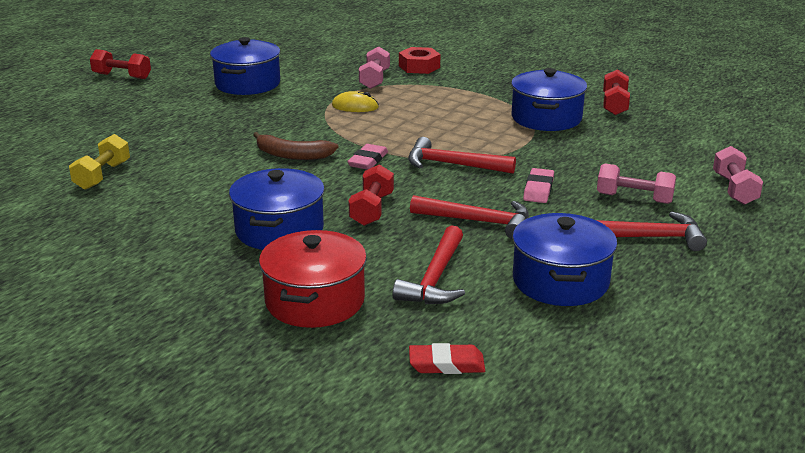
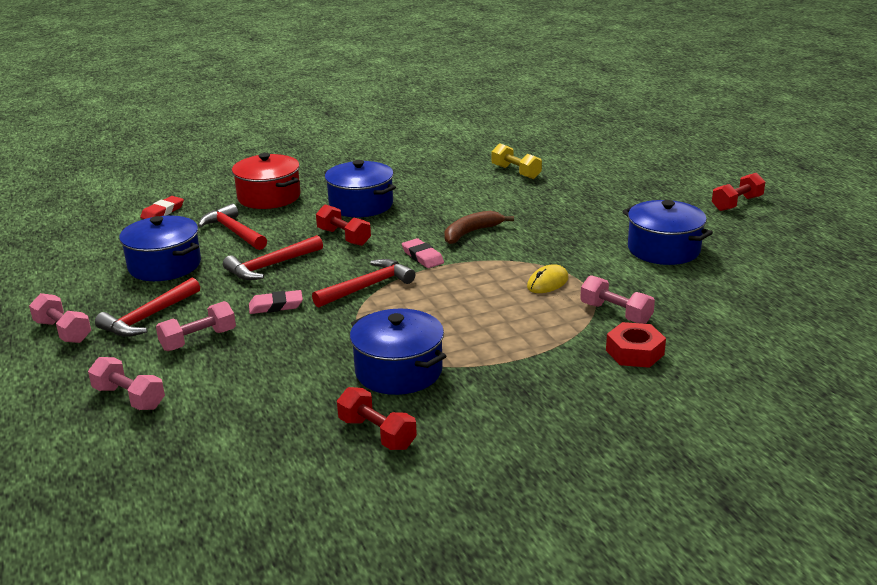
camera: 125 degrees right, 0 degrees up
(538, 189) = (276, 306): pink eraser -> pink eraser turned 60 degrees counterclockwise
(736, 267) = (63, 331): none -> pink dumbbell

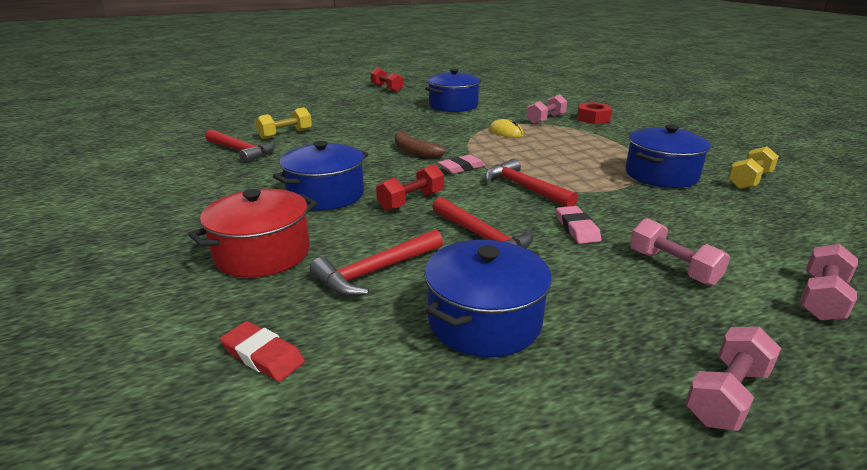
camera: 90 degrees left, 0 degrees up
(148, 317) = (641, 312): red hammer -> red hammer (242, 151)
(377, 433) = (749, 180): red dumbbell -> yellow dumbbell

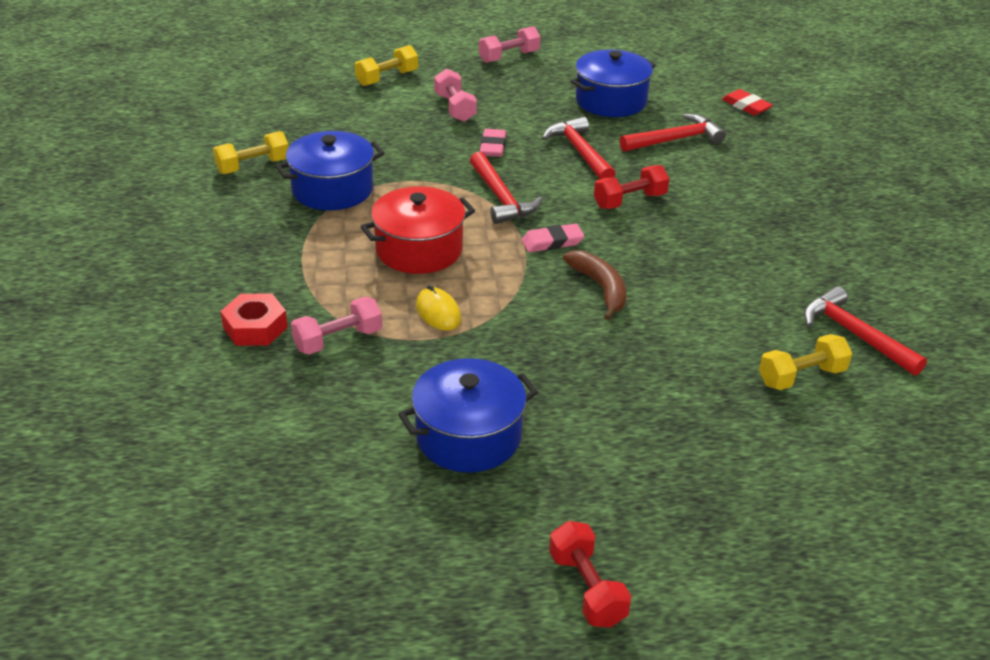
camera: 165 degrees left, 10 degrees up
(262, 253) = (767, 168): red pot -> red pot (419, 249)
(326, 195) = (720, 224): blue pot -> none
(821, 298) = (387, 78): pink dumbbell -> yellow dumbbell

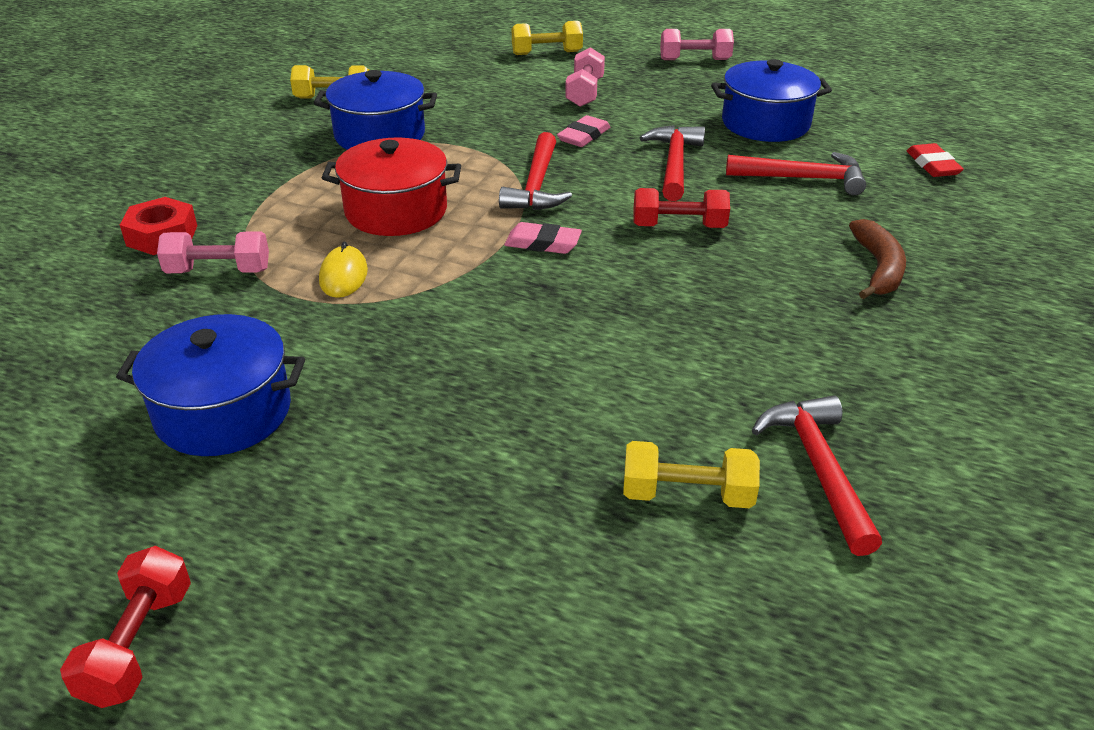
camera: 30 degrees right, 0 degrees up
(600, 288) = (543, 306): brown banana -> brown banana (878, 268)

